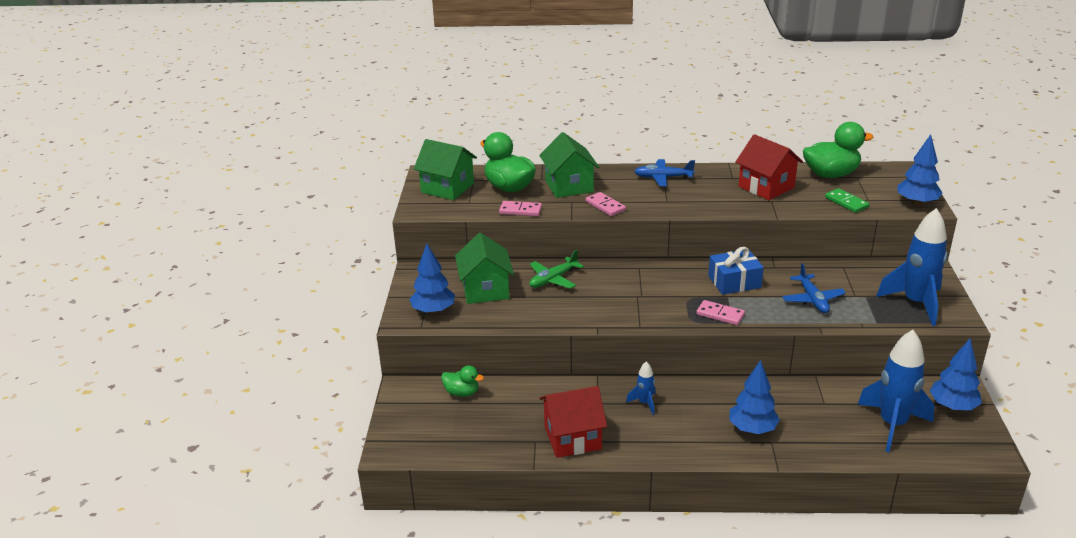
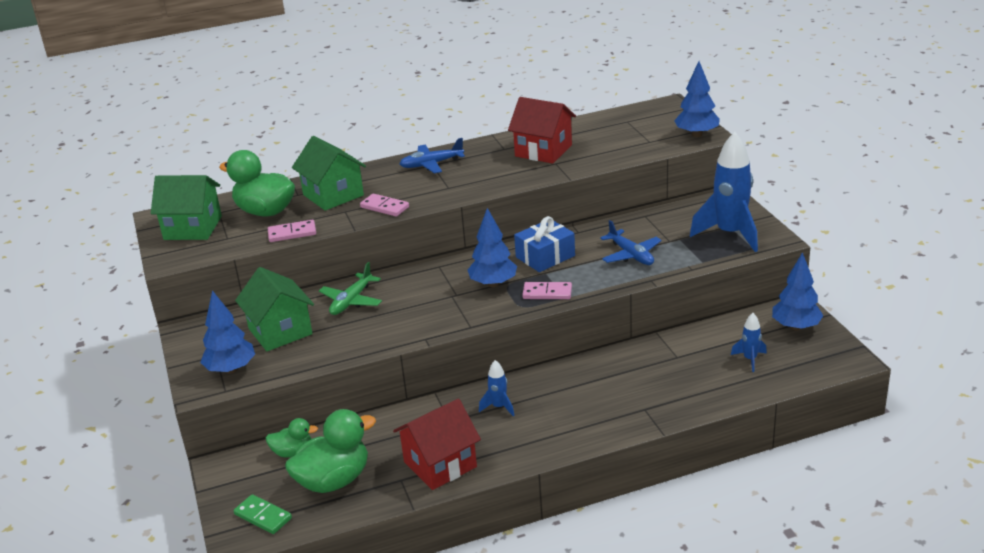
camera: 20 degrees left, 0 degrees up
(752, 429) = (620, 402): blue tree -> blue tree (493, 283)
(831, 174) = (601, 124): green duck -> green duck (334, 480)
(846, 202) = (630, 148): green domino -> green domino (263, 516)
(892, 425) = (750, 359): blue rocket -> blue rocket, size x0.47

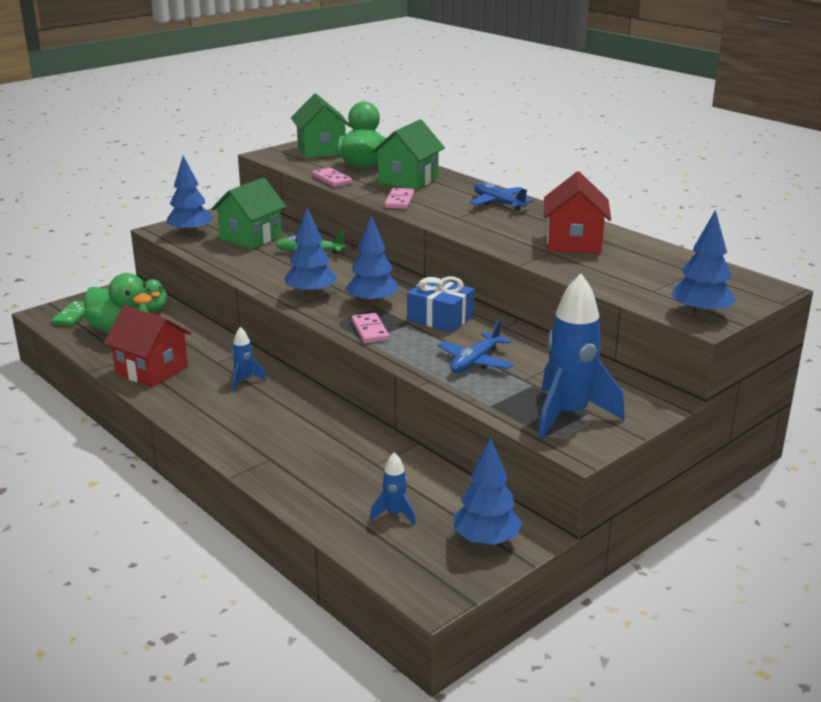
camera: 65 degrees right, 5 degrees down
(451, 313) = (311, 294): none -> blue tree

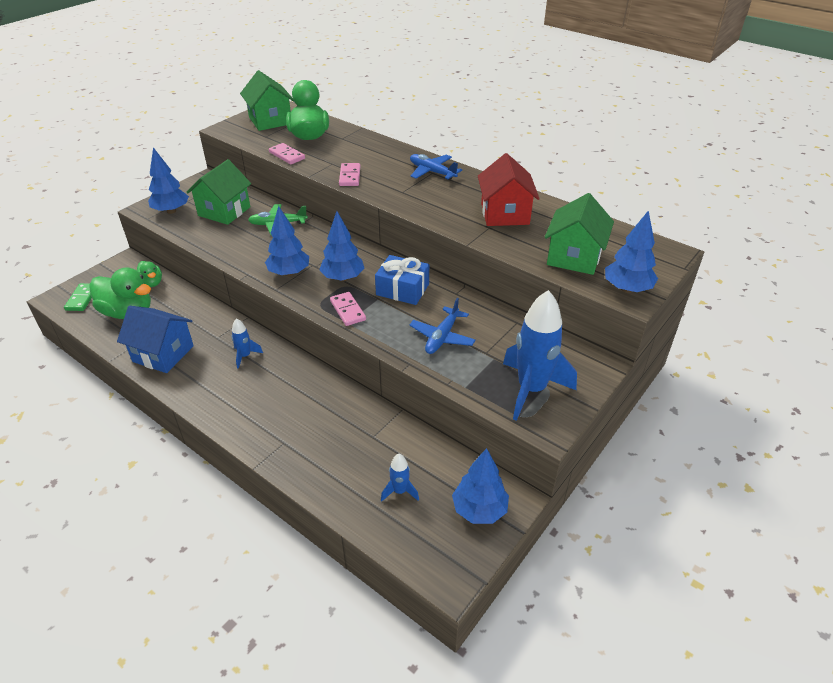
camera: 10 degrees left, 15 degrees up
(152, 370) = (163, 353): red house -> blue house
(408, 180) = (351, 151): green house -> green house (574, 257)

